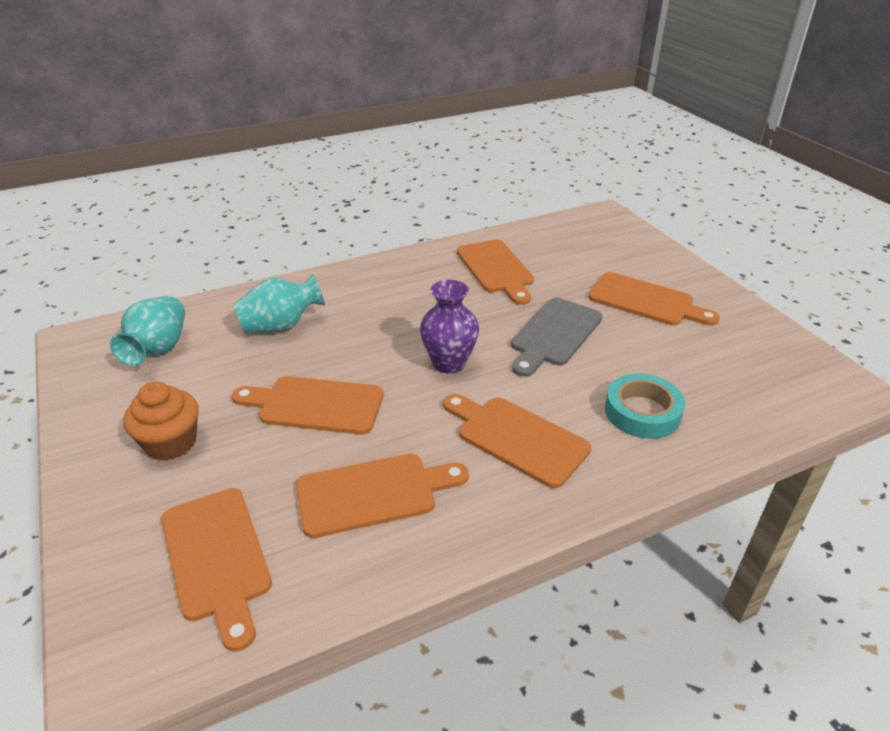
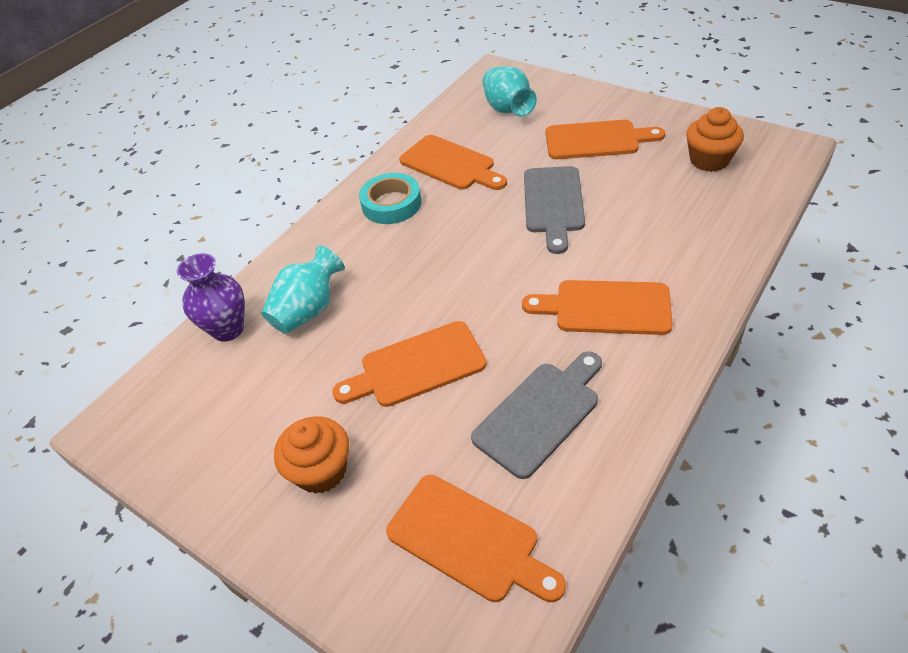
camera: 25 degrees left, 10 degrees up
(158, 349) = (209, 392): turquoise vase -> turquoise vase (508, 109)
(373, 493) = (540, 414): orange cutting board -> grey cutting board
(449, 363) = (493, 271): purple vase -> purple vase (228, 329)
(642, 412) = (675, 238): turquoise tape -> turquoise tape (391, 204)
(744, 361) = (709, 160): none -> orange cupcake

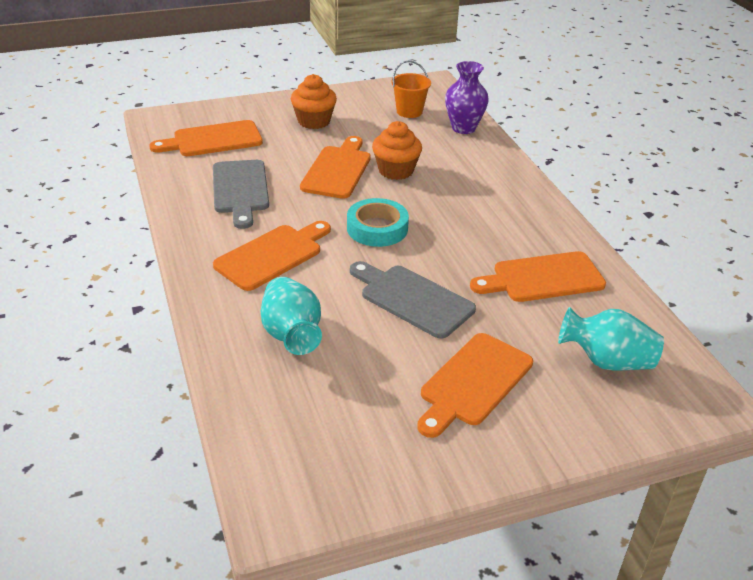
camera: 120 degrees right, 10 degrees down
(218, 397) = (409, 111): none -> orange bucket
(308, 310) = (442, 156): turquoise vase -> turquoise vase (291, 334)
(391, 204) = (520, 227): turquoise tape -> turquoise tape (377, 228)
(709, 160) = (342, 432): orange cupcake -> orange cupcake (396, 170)

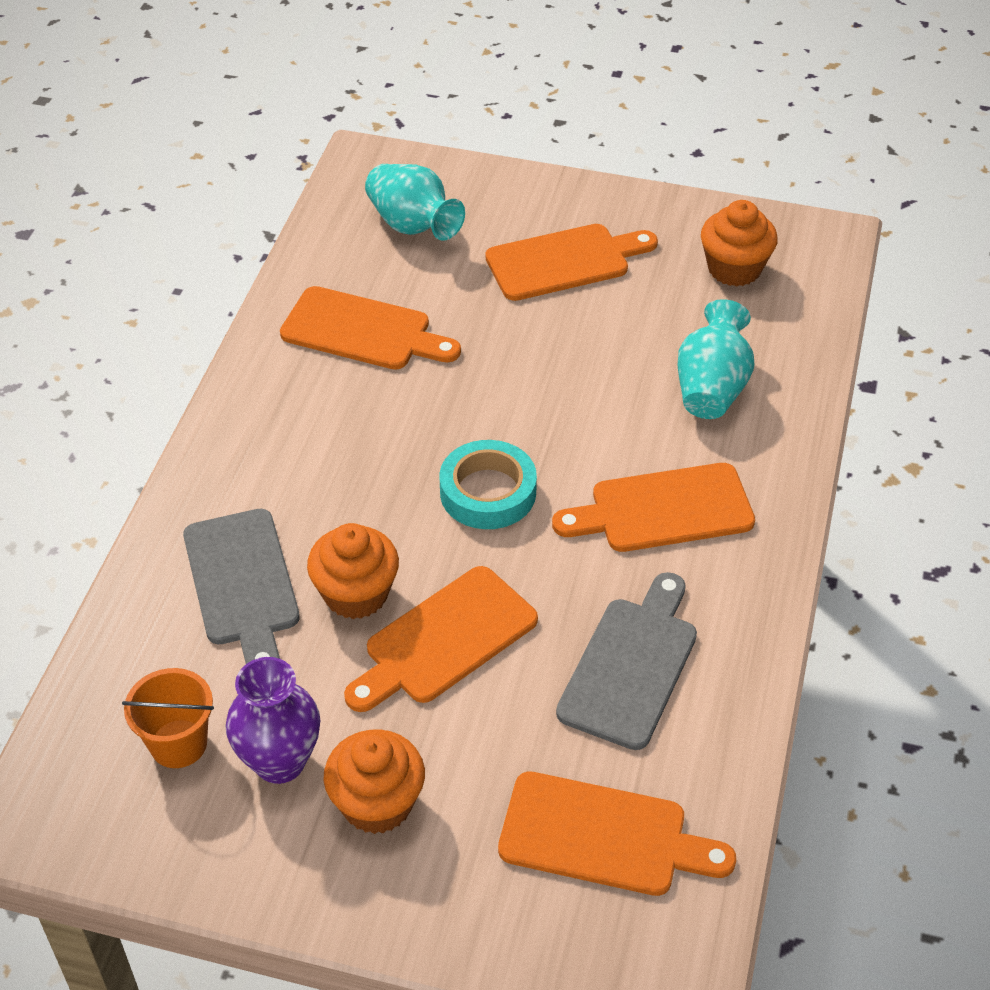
camera: 145 degrees left, 10 degrees up
(340, 438) = (734, 269): none -> orange cupcake
(412, 299) = (539, 371): grey cutting board -> grey cutting board (242, 584)
(463, 128) = (139, 646): purple vase -> purple vase (280, 761)

